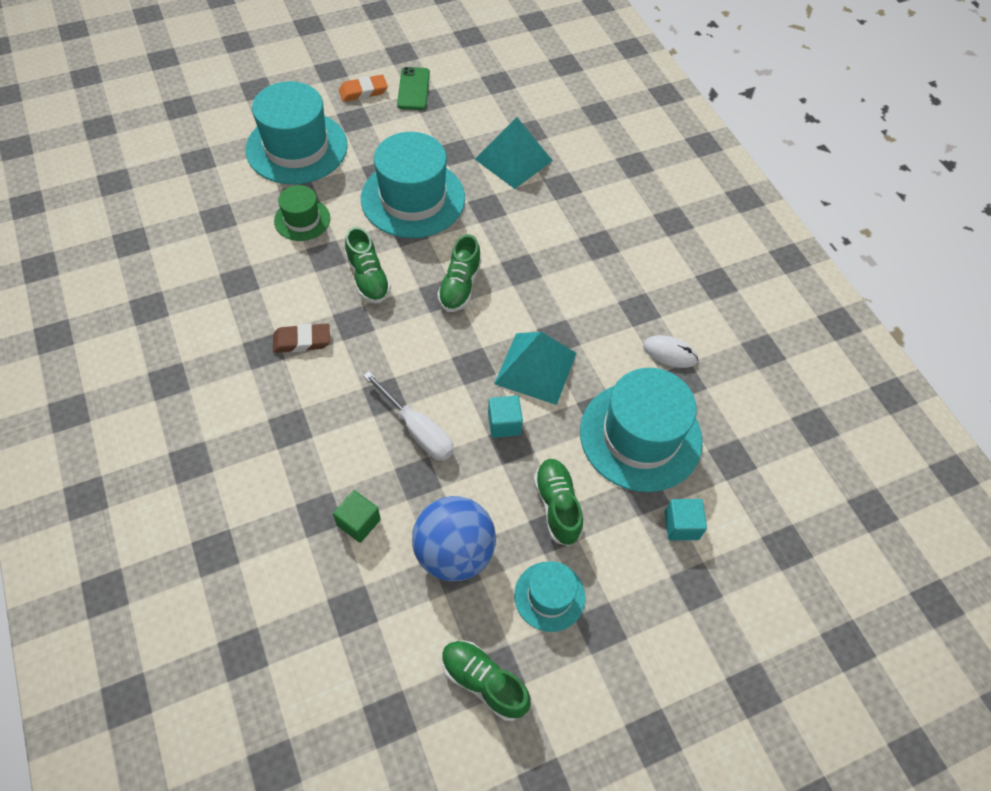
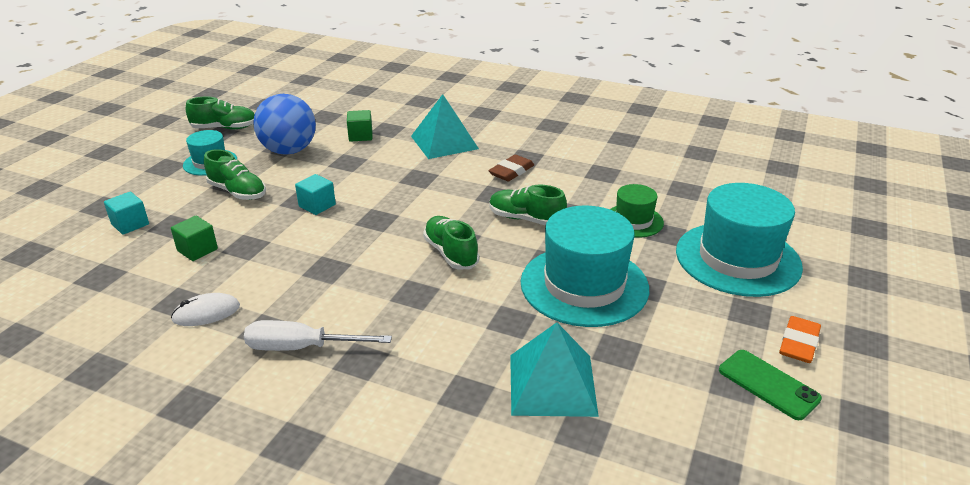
camera: 140 degrees right, 25 degrees down
(417, 430) = (374, 176): white screwdriver -> white screwdriver (301, 347)
(535, 368) = (325, 242): turquoise pyramid -> turquoise pyramid (444, 142)
(640, 436) = (197, 250): turquoise hat -> green cube

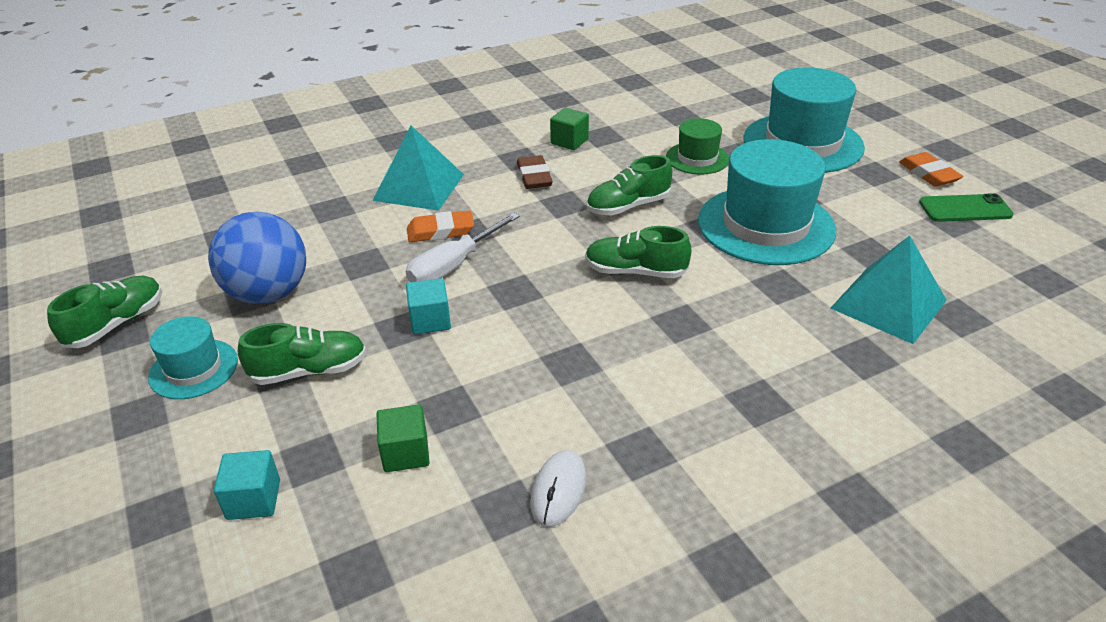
camera: 50 degrees left, 5 degrees up
(301, 347) = (700, 435): white screwdriver -> white screwdriver (453, 266)
(360, 136) = (318, 231): green cube -> green cube (569, 141)
(408, 169) = (440, 231): none -> orange eraser

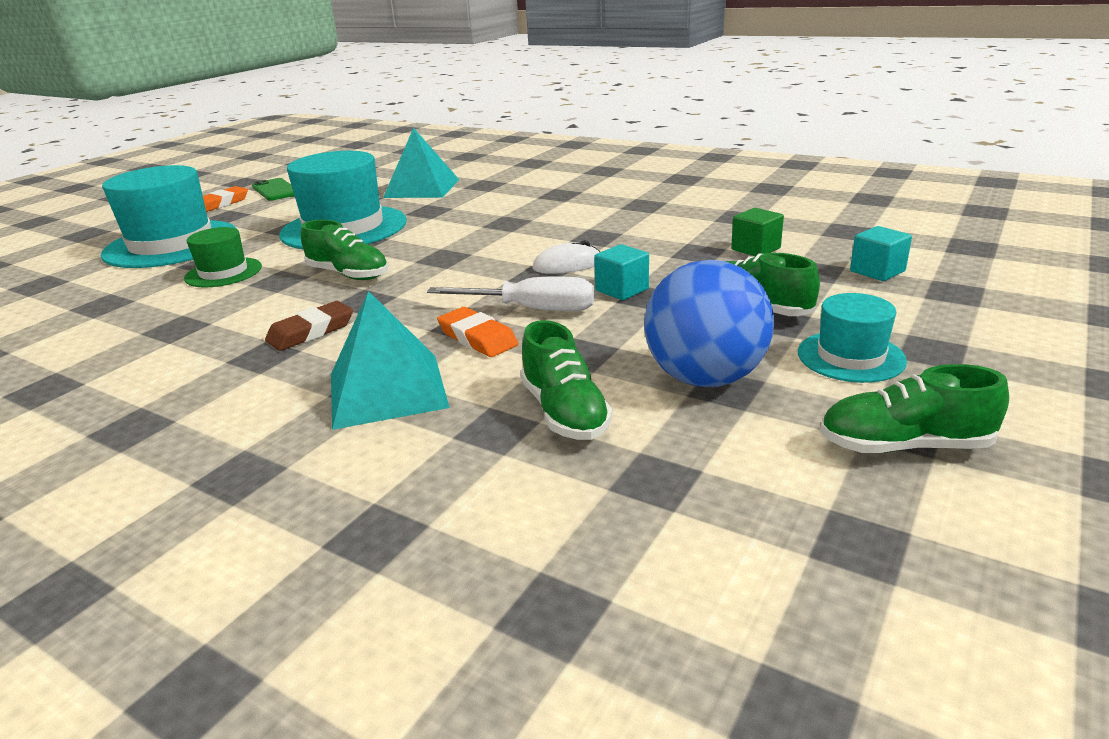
camera: 120 degrees left, 10 degrees down
(558, 490) = (704, 211): white mouse -> white mouse (567, 265)
(569, 141) = (200, 340): green cube -> none
(635, 272) = (458, 247): green shoe -> green shoe (564, 412)

